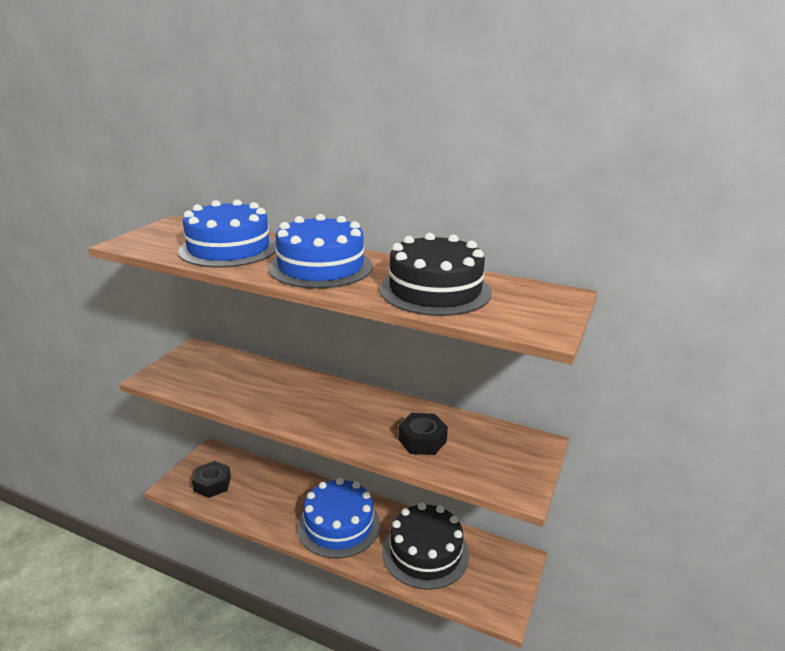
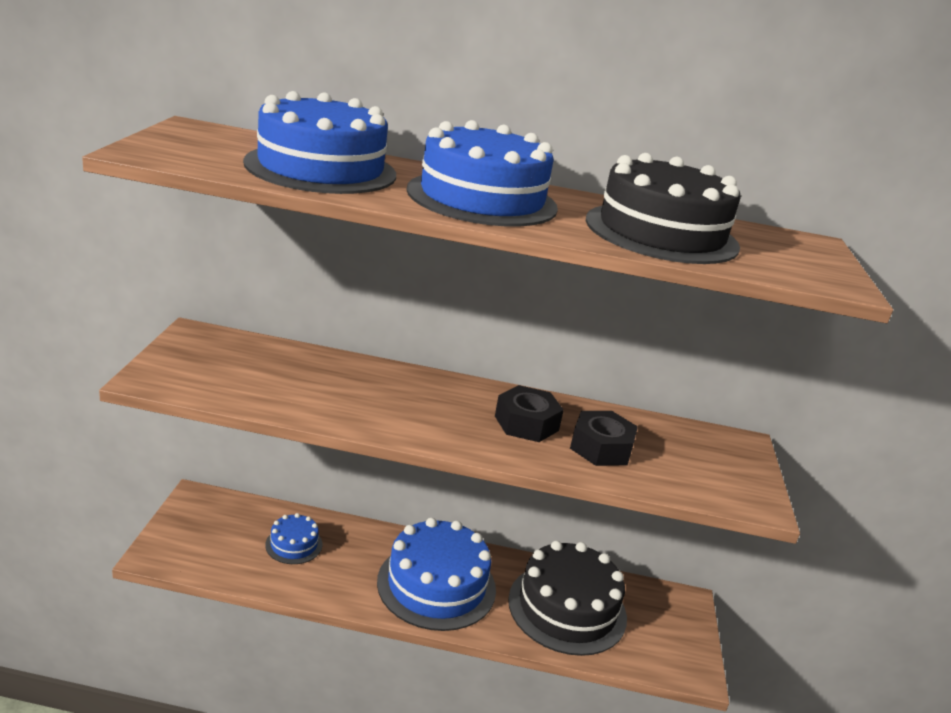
camera: 20 degrees left, 0 degrees up
(212, 484) = (221, 546): black nut -> black nut (526, 423)
(257, 487) = (294, 544): none -> blue cake

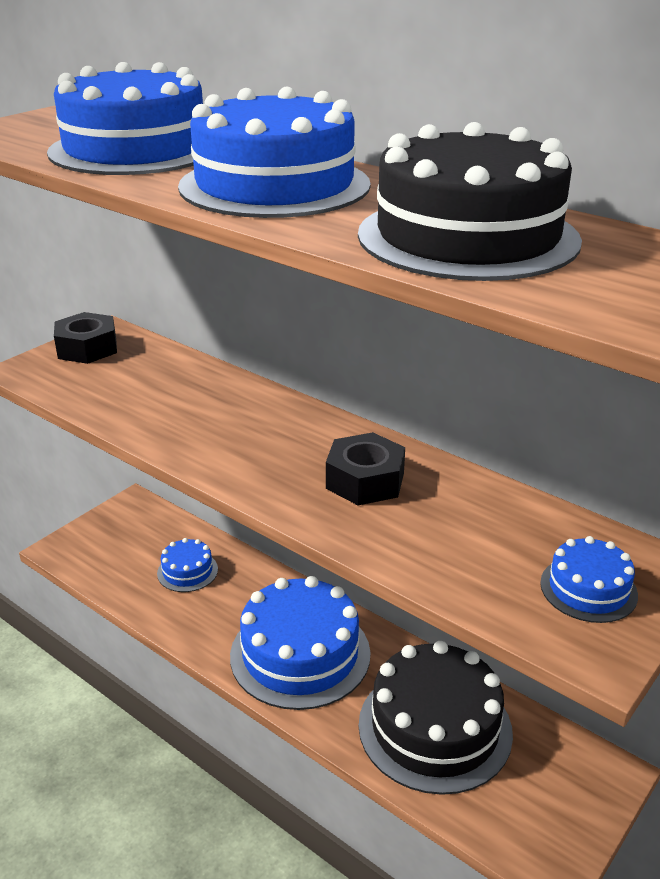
camera: 35 degrees right, 5 degrees up
(601, 448) = (433, 529): black nut -> black nut (87, 348)
(719, 465) = (588, 589): none -> blue cake

